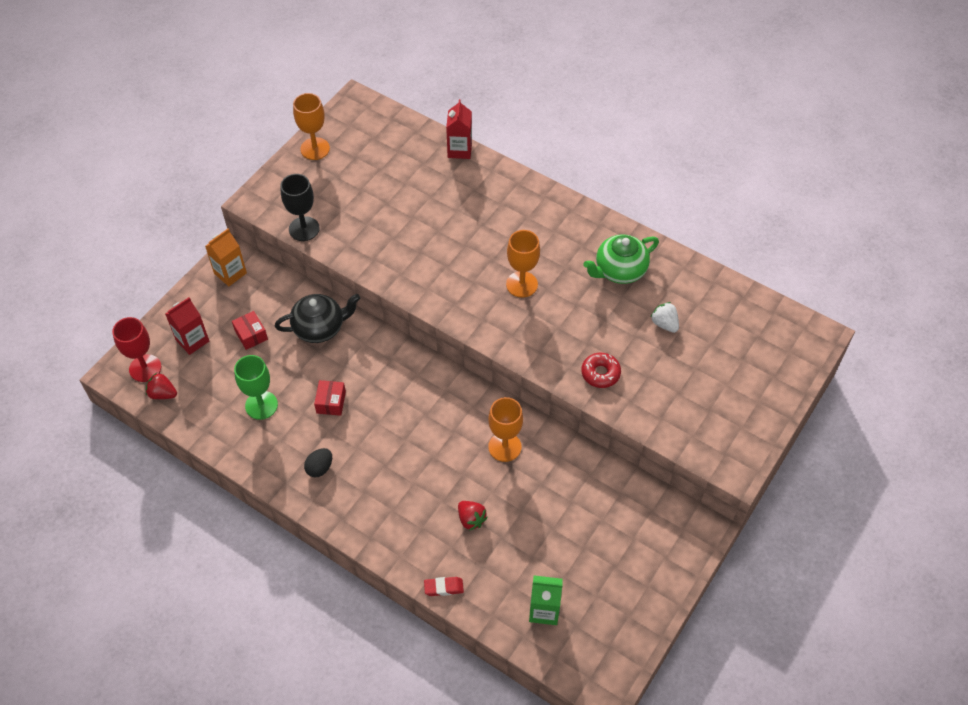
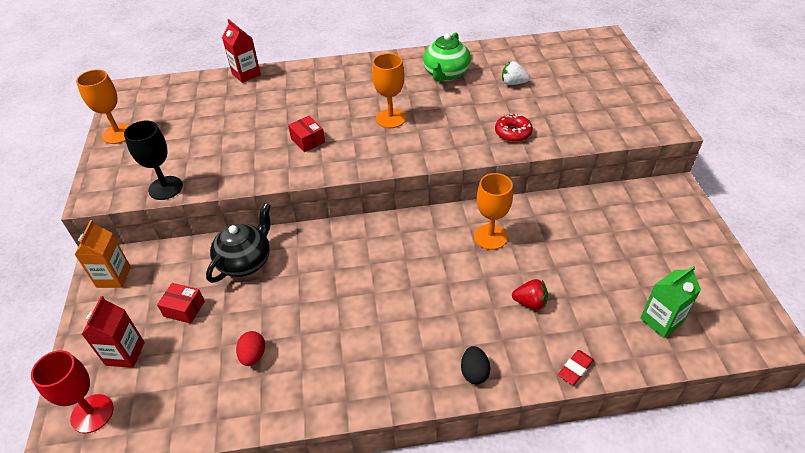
camera: 40 degrees left, 10 degrees down
(163, 394) = (136, 422): red strawberry -> none
(261, 405) = (253, 355): green goblet -> red egg
(320, 468) = (364, 363): black egg -> black egg (474, 372)
(331, 402) = (317, 307): red box -> red box (308, 140)

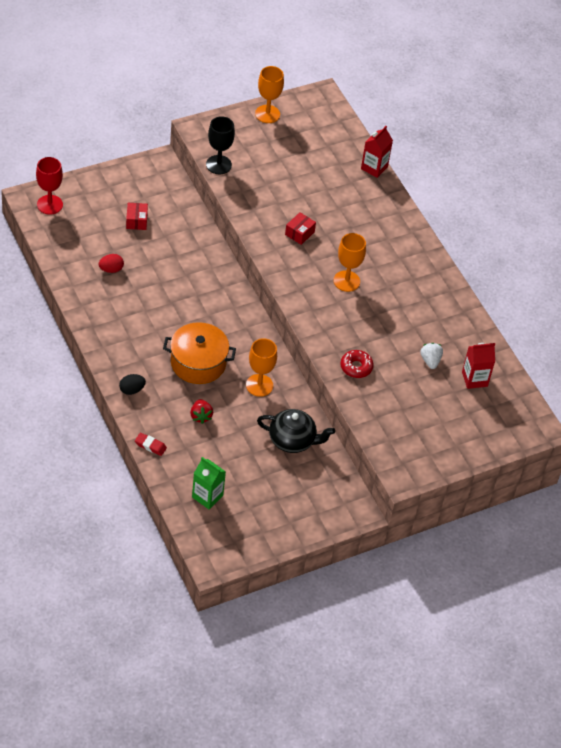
camera: 65 degrees right, 5 degrees up
(113, 277) = (151, 173): orange carton -> none
(125, 353) = (94, 203): red carton -> red carton (474, 379)
(245, 261) = (188, 241): black teapot -> black teapot (293, 440)
(443, 288) = (198, 363): none -> orange pot
(446, 74) = (426, 309): green teapot -> none

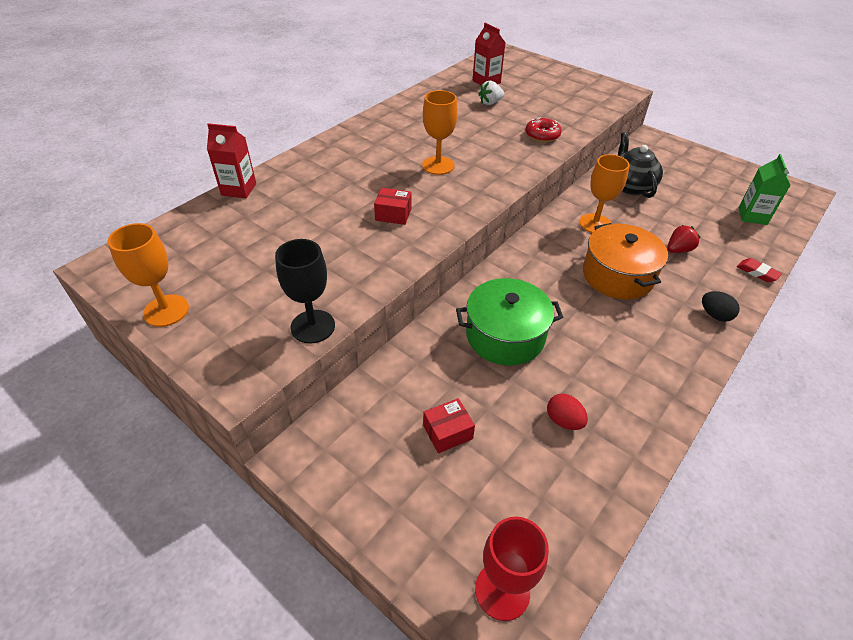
camera: 110 degrees left, 5 degrees down
(150, 446) = (757, 272): red eraser -> red eraser turned 45 degrees counterclockwise
(184, 275) = (505, 336): none -> green pot

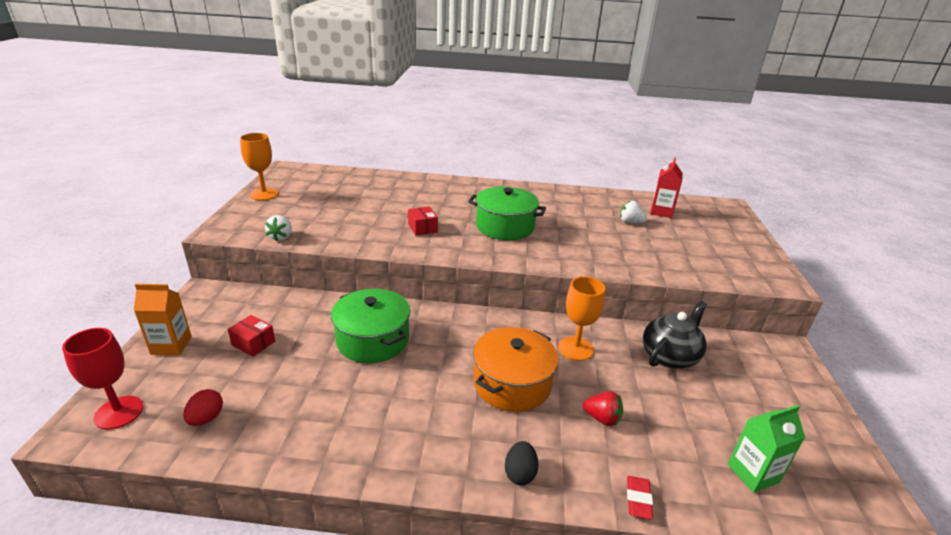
camera: 55 degrees right, 15 degrees down
(239, 189) = (391, 175): red carton -> none
(313, 326) = (281, 237): black goblet -> white strawberry
(398, 514) = (171, 345): none -> orange carton
(438, 165) = (505, 226): orange goblet -> green pot
(542, 135) = (620, 258): red donut -> none
(563, 421) = (297, 399): red egg -> red egg (206, 418)

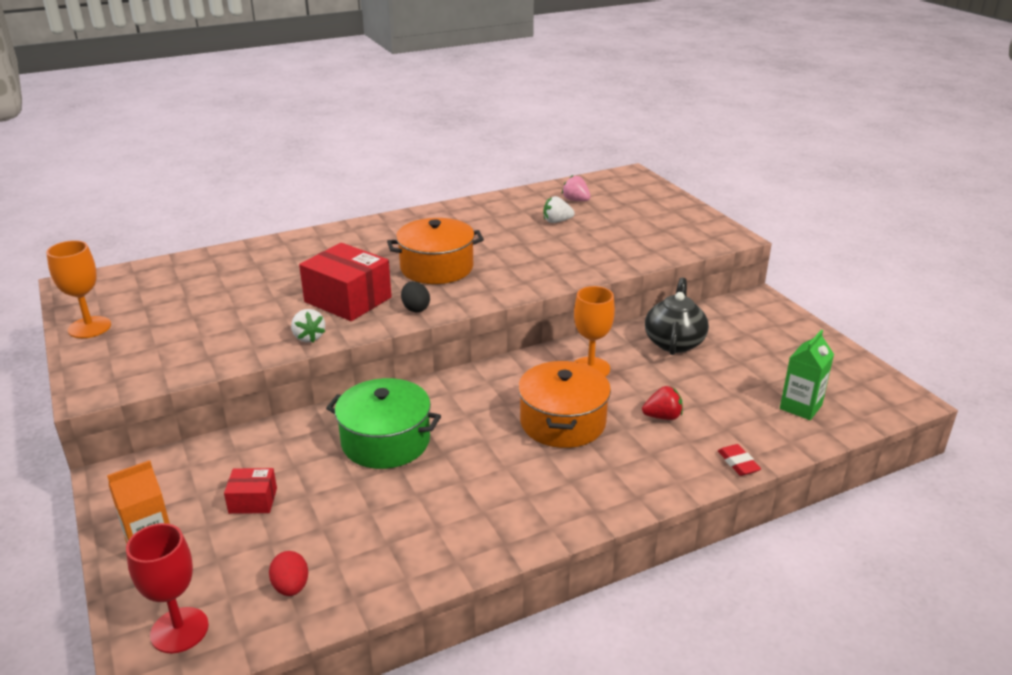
camera: 30 degrees left, 0 degrees up
(281, 237) = (187, 368): white strawberry -> white strawberry (308, 337)
(422, 228) = (348, 299): red box -> red box, size x1.97
(505, 226) = (436, 268): green pot -> orange pot
(520, 473) = (635, 488): black egg -> black egg (415, 308)
(661, 212) = (576, 200): red carton -> pink strawberry

